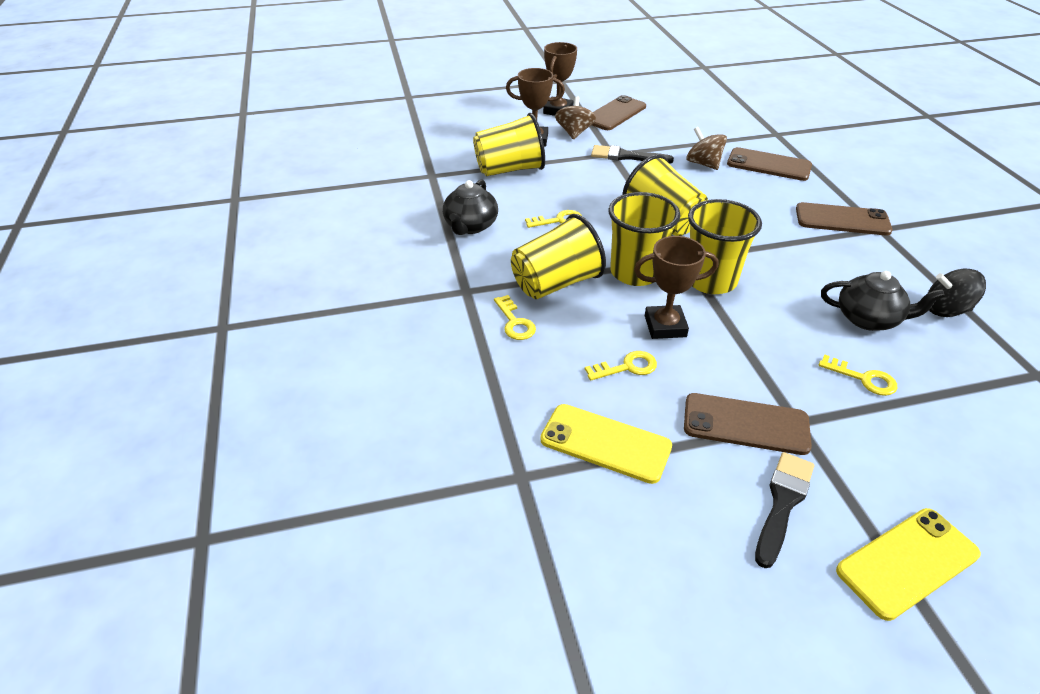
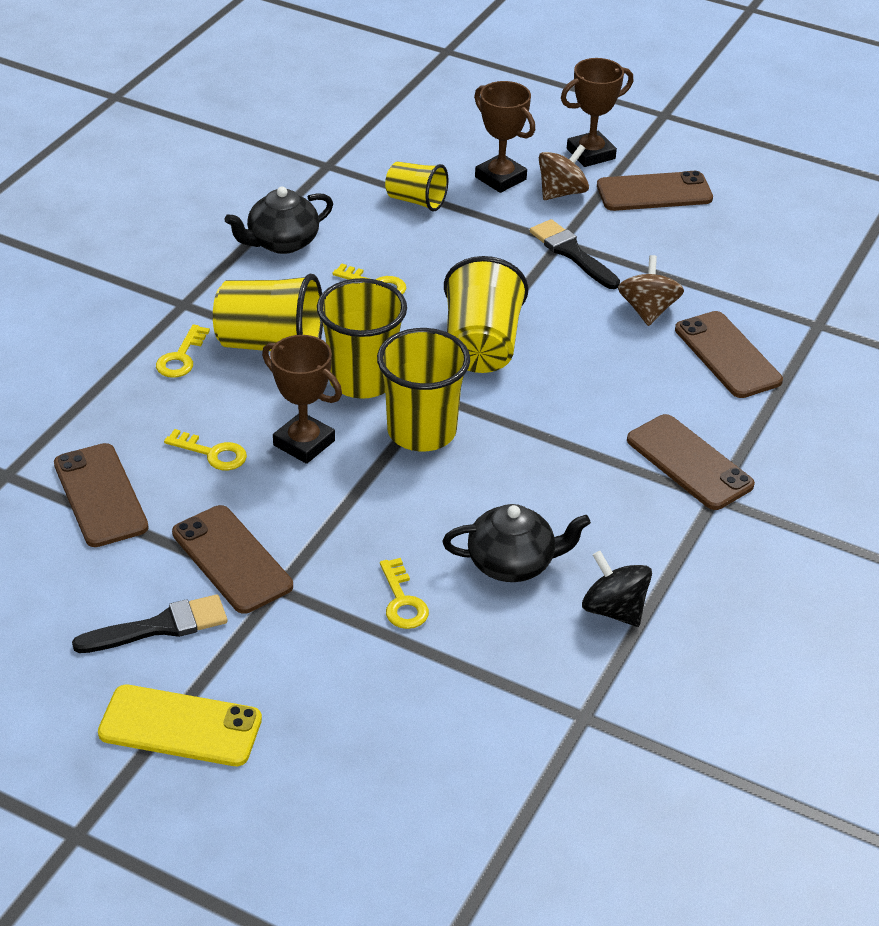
camera: 40 degrees right, 0 degrees up
(510, 170) = (416, 201): yellow cup -> yellow cup, size x0.61
(605, 443) = (100, 495): yellow phone -> brown phone
(868, 319) = (512, 563): black teapot -> black teapot turned 60 degrees counterclockwise

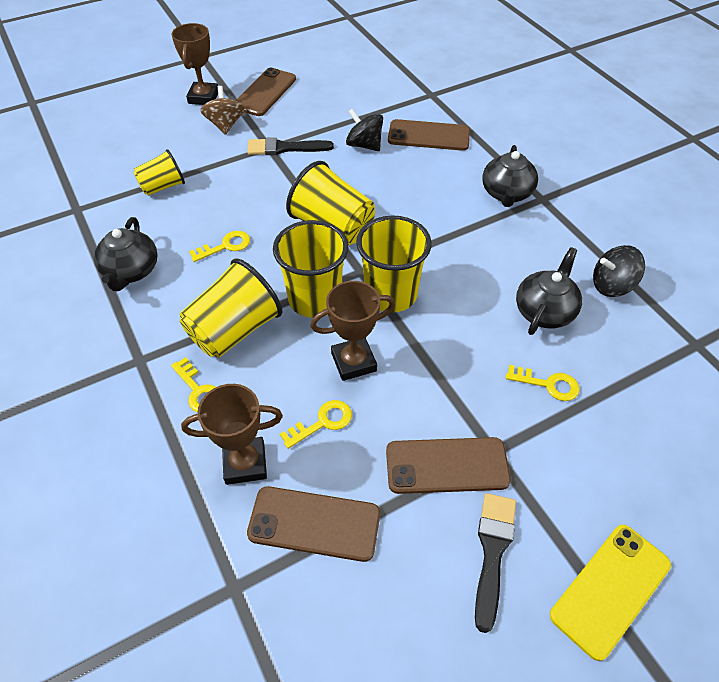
camera: 55 degrees left, 10 degrees up
(500, 178) = (183, 141): brown trophy -> brown trophy (245, 463)
(648, 310) = (364, 145): brown spinning top -> black spinning top
(689, 463) = (506, 194): brown phone -> black teapot

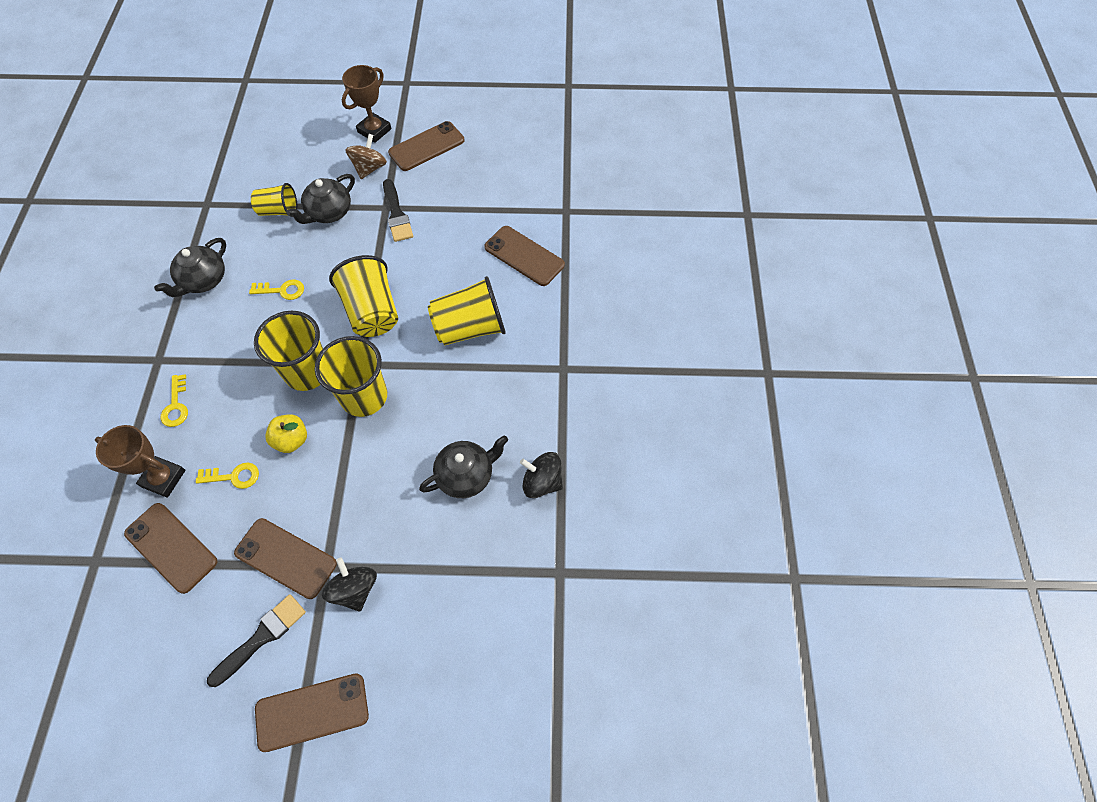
camera: 30 degrees right, 10 degrees up
(234, 330) = (234, 369): yellow cup -> yellow cup (470, 328)
(284, 148) = (396, 214): black brush -> black brush turned 135 degrees counterclockwise
(353, 362) = (291, 440): brown trophy -> yellow apple
(364, 145) = (462, 241): black spinning top -> black spinning top (355, 589)
(506, 194) = (537, 348): black teapot -> black teapot (329, 212)
(548, 384) = (411, 538): yellow key -> none
(610, 589) = (312, 712): yellow phone -> brown phone

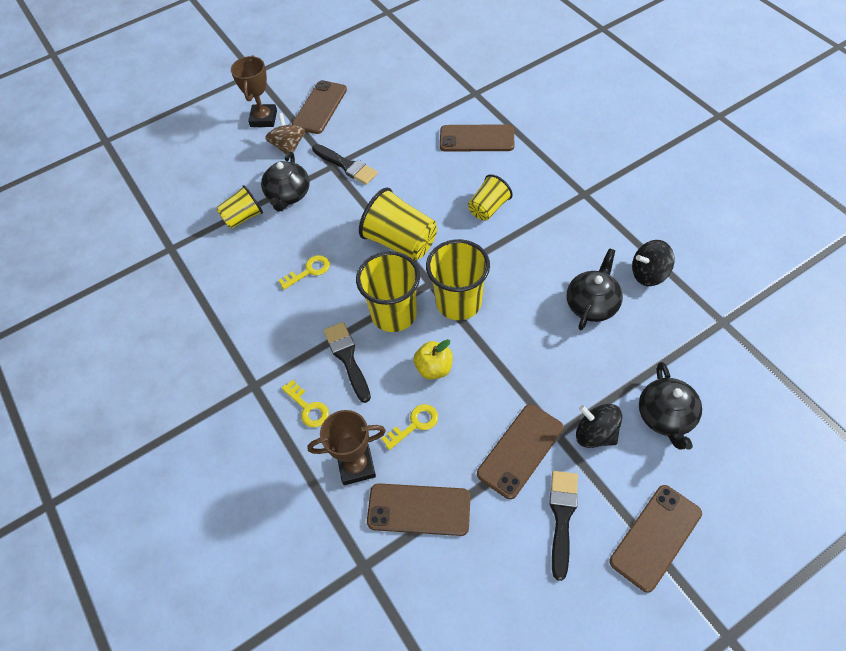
camera: 30 degrees left, 5 degrees down
(203, 280) = (230, 304): black teapot -> black teapot (665, 417)
(240, 385) = (347, 358): none -> black brush
(286, 558) = (520, 450): brown phone -> brown phone turned 45 degrees counterclockwise
(470, 328) = (488, 208): yellow cup -> yellow cup, size x0.61

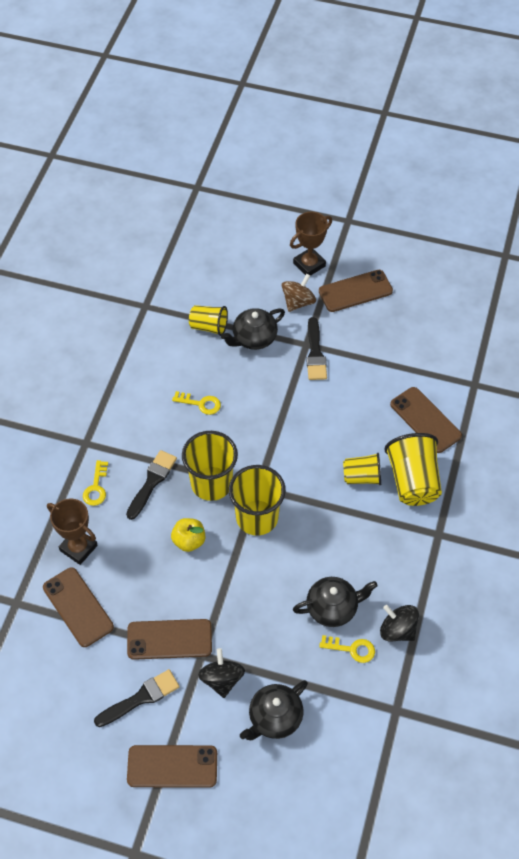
camera: 45 degrees right, 0 degrees up
(400, 242) = (277, 442): yellow cup -> yellow cup (413, 481)
(414, 424) = (136, 560): yellow key -> yellow key (351, 649)

